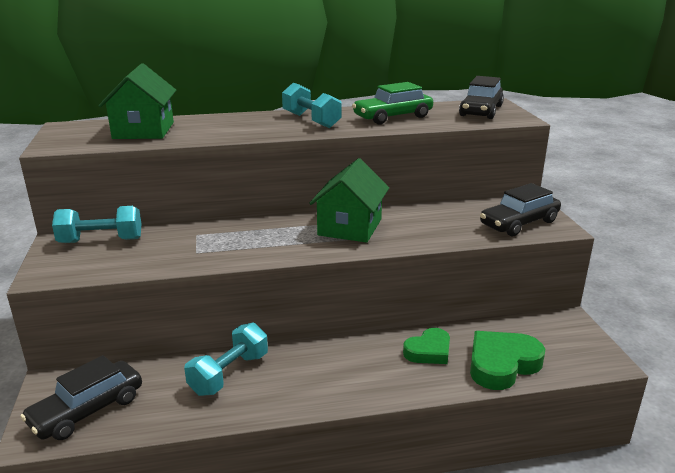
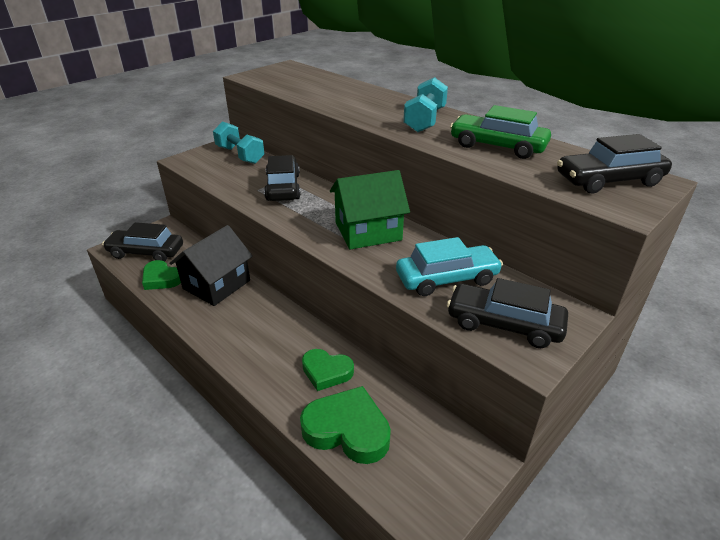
camera: 55 degrees right, 10 degrees up
(143, 130) = (311, 84): green house -> none
(163, 412) = (161, 279): none -> green heart
(214, 239) = (283, 187): none -> black car
(229, 374) = (216, 284): turquoise dumbbell -> black house
(450, 222) = (447, 279): none -> turquoise car

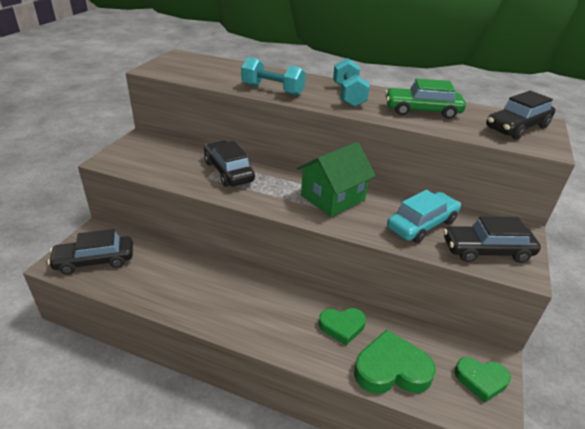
camera: 25 degrees left, 0 degrees up
(161, 279) = (131, 283): green heart -> green heart (481, 380)
(216, 284) = (191, 275): black house -> none
(240, 155) = (161, 147): turquoise dumbbell -> turquoise dumbbell (273, 90)

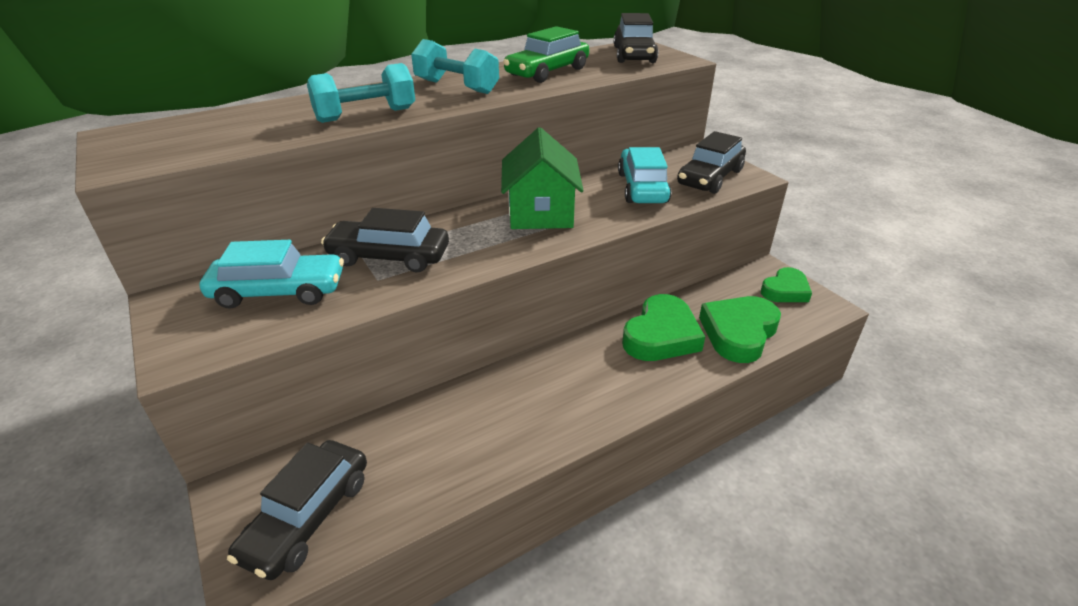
camera: 50 degrees left, 0 degrees up
(170, 158) = (278, 291): none -> turquoise car
(342, 326) = (661, 335): green heart -> green heart, size x1.53

